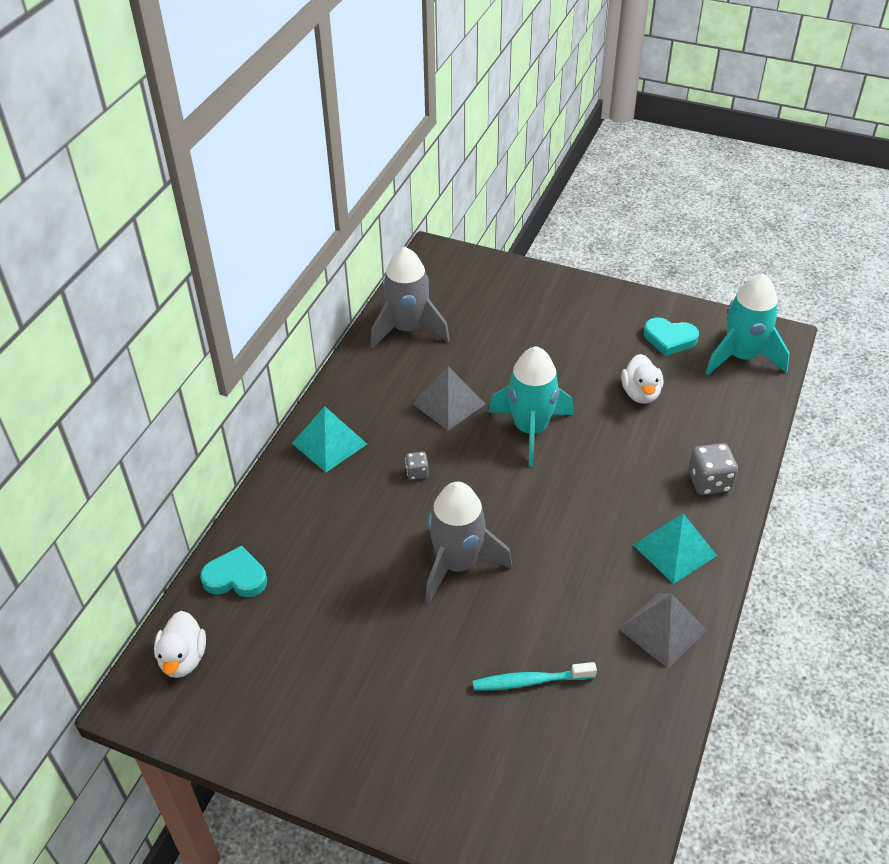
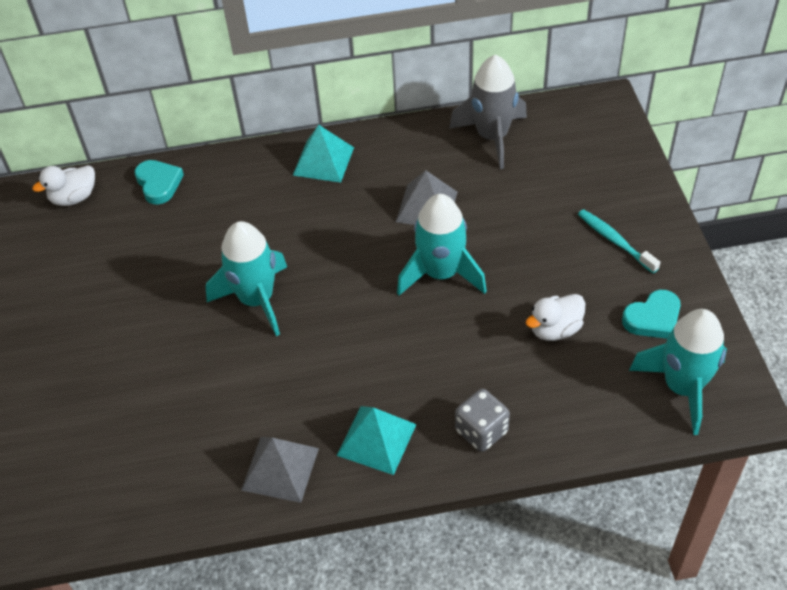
camera: 60 degrees right, 5 degrees up
(417, 472) = (333, 227): grey dice -> none
(458, 564) = (257, 300): grey rocket -> turquoise rocket
(530, 681) = (171, 401): turquoise toothbrush -> turquoise toothbrush (615, 241)
(669, 339) = (653, 318): turquoise heart -> turquoise heart turned 105 degrees counterclockwise

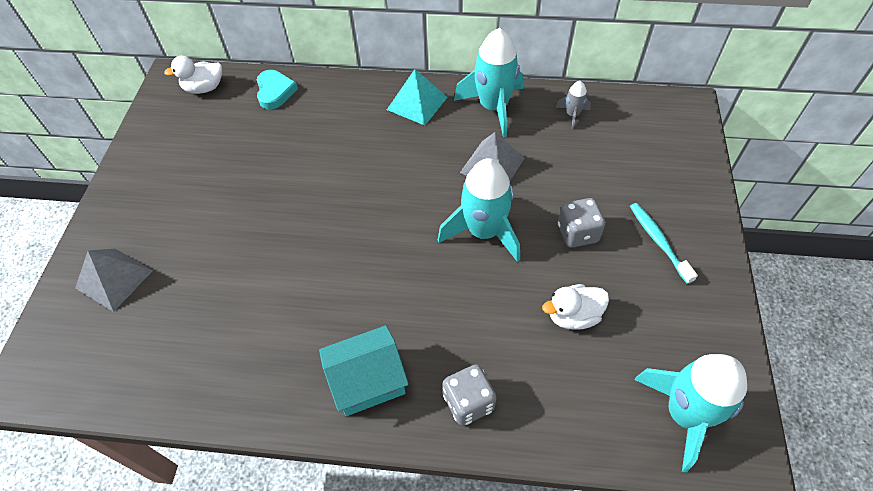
camera: 15 degrees right, 5 degrees up
(257, 300) = (313, 214): turquoise rocket -> turquoise rocket (493, 107)
(280, 469) = (270, 384): grey pyramid -> grey pyramid (114, 279)
(377, 439) = (367, 381): turquoise pyramid -> turquoise house
(492, 137) = (572, 115): grey rocket -> grey rocket, size x0.47
(535, 252) = (577, 233): none -> grey dice
(653, 318) = (674, 331): turquoise heart -> none

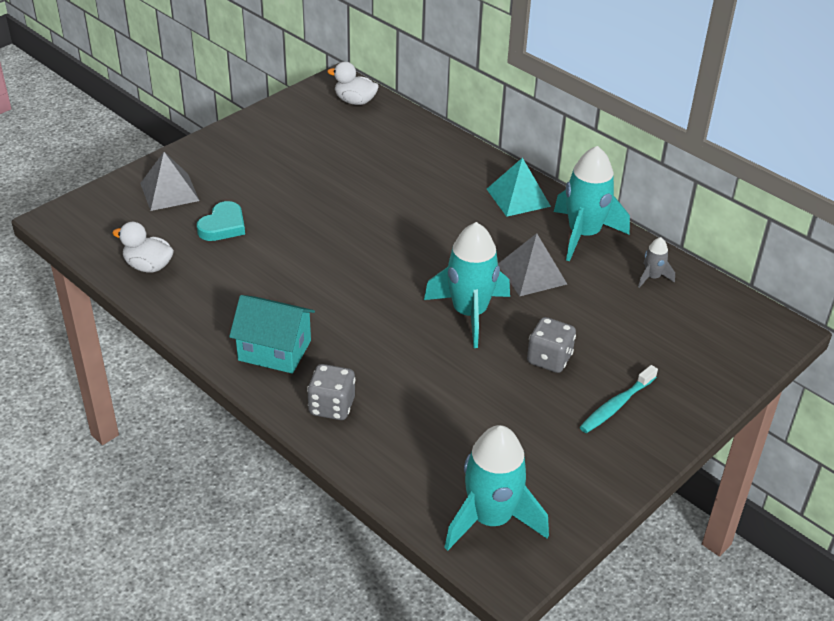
camera: 35 degrees right, 15 degrees down
(275, 92) = (407, 131): turquoise heart -> turquoise heart (223, 226)
(573, 316) = (477, 407): white duck -> white duck (148, 266)
(658, 241) = (616, 405): turquoise toothbrush -> turquoise toothbrush turned 150 degrees counterclockwise

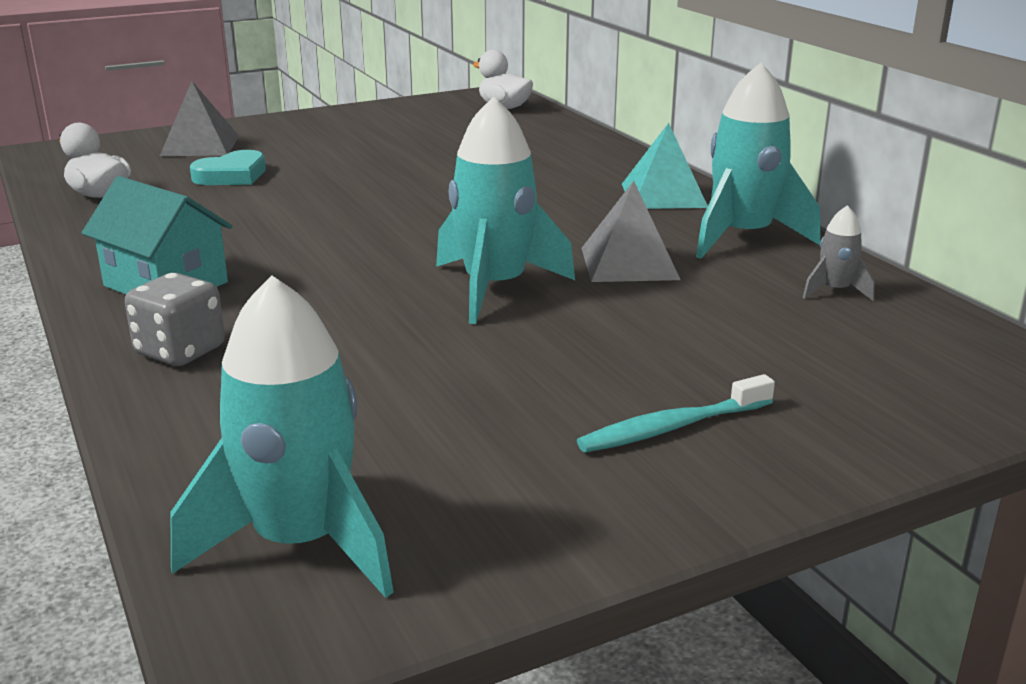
camera: 20 degrees right, 15 degrees down
(549, 359) = (587, 353): grey dice -> none

